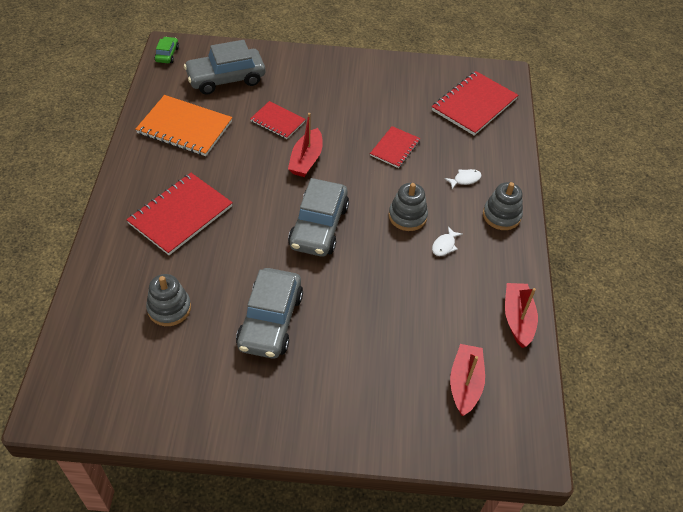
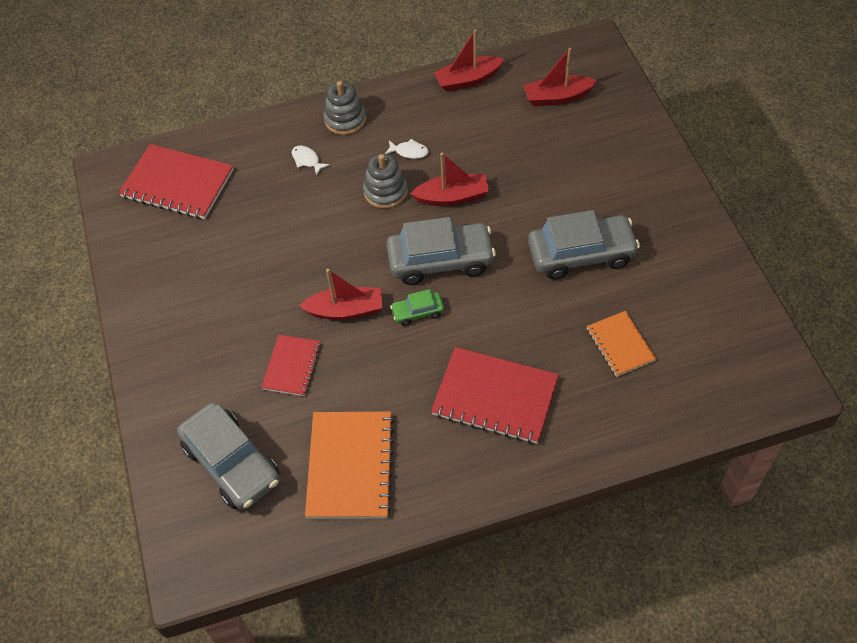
camera: 105 degrees left, 5 degrees up
(167, 54) = (207, 569): green car -> green car (418, 312)
(169, 308) = (620, 345): grey stacking toy -> orange notebook
(379, 256) = (452, 197): none -> red boat
(395, 148) = (286, 234): red notebook -> none

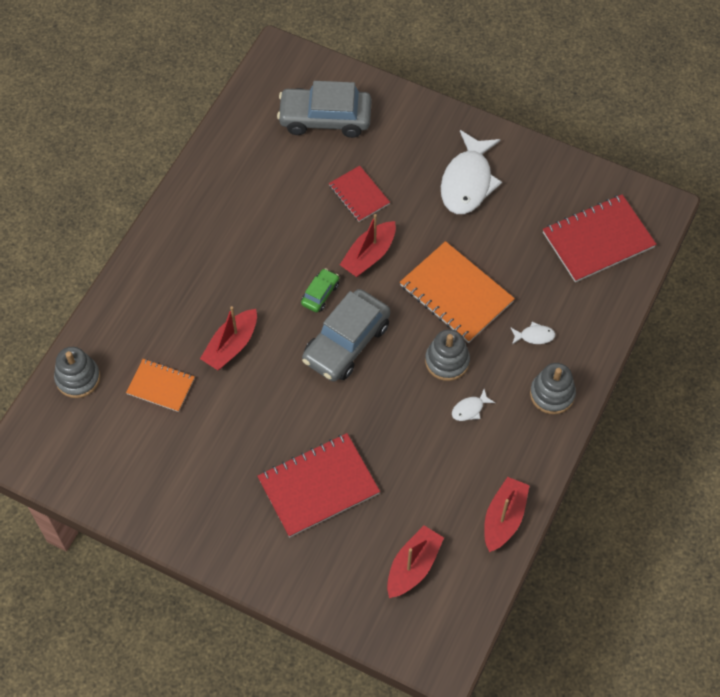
camera: 130 degrees right, 5 degrees up
(200, 302) = (467, 182): none -> white fish
(350, 466) = (255, 173): orange notebook -> orange notebook (456, 293)
(452, 197) = (394, 399): red boat -> red boat (231, 346)
(495, 397) = (210, 282): red notebook -> red notebook (318, 486)
(581, 254) = (252, 433): grey car -> none
(686, 408) = (78, 378): none -> grey stacking toy

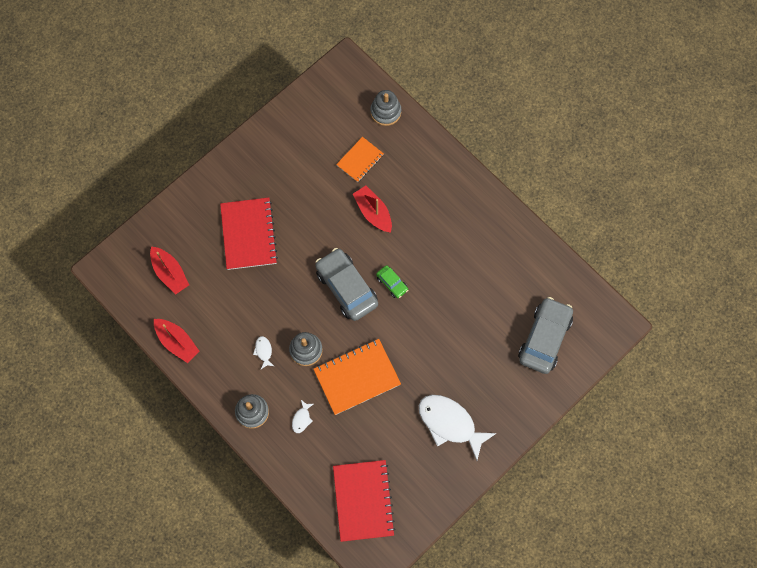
camera: 110 degrees right, 10 degrees up
(359, 195) = (466, 339): red notebook -> none
(369, 255) = (411, 328): red boat -> none

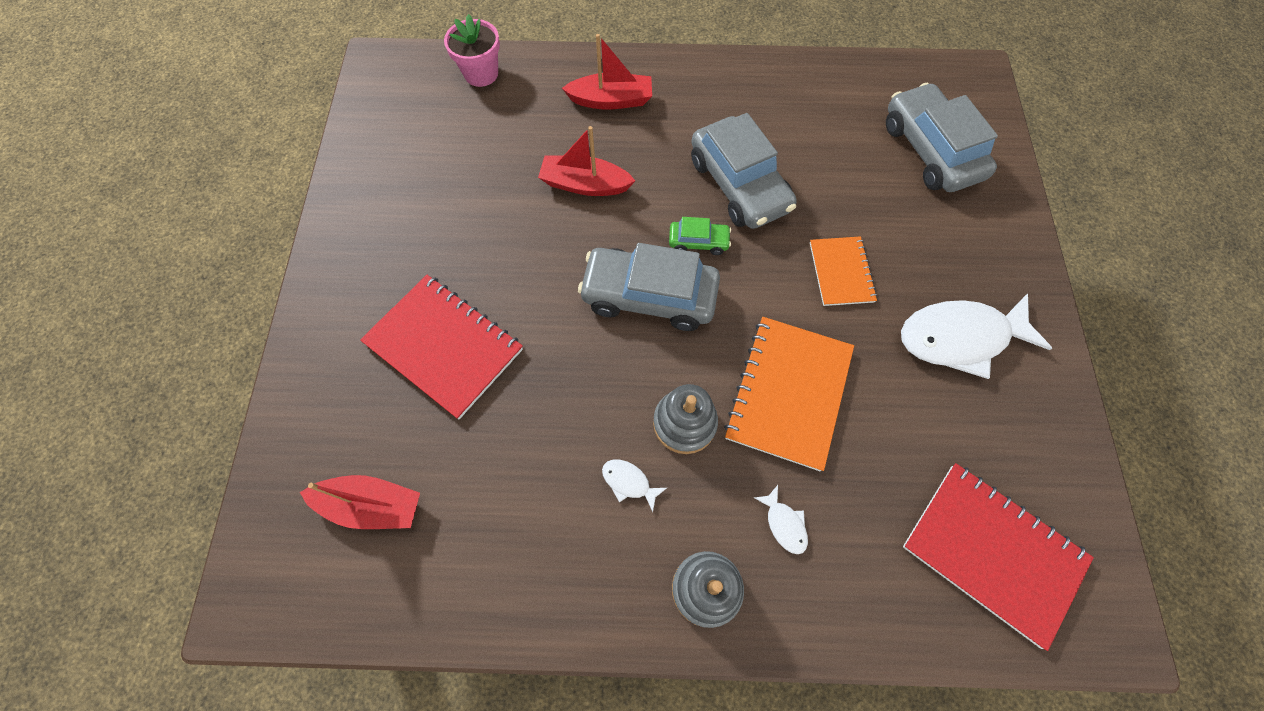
camera: 45 degrees left, 5 degrees down
(177, 342) = (483, 600): red boat -> red boat (611, 100)
(360, 160) = (504, 143): orange notebook -> orange notebook (841, 272)
(385, 112) = (481, 73): grey stacking toy -> pink flower pot
(438, 274) = (739, 185): none -> grey car

